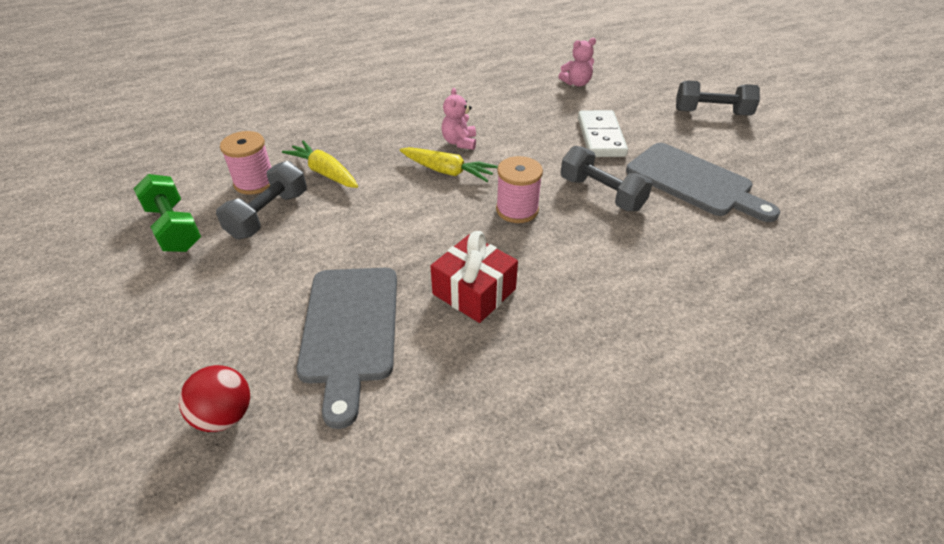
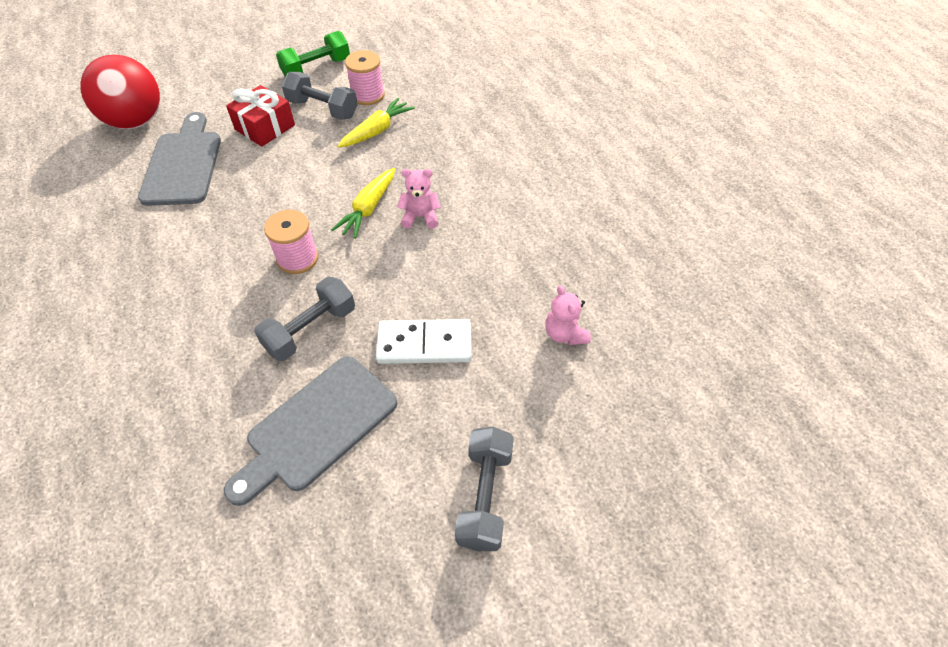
camera: 90 degrees right, 10 degrees up
(225, 415) = (136, 121): red ball -> red ball, size x1.84
(350, 330) = (183, 164): grey cutting board -> grey cutting board turned 90 degrees clockwise
(474, 291) = (199, 228): red gift -> red gift (265, 127)

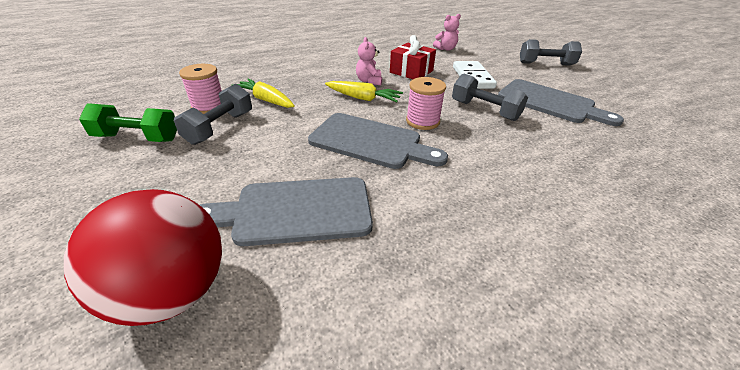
camera: 95 degrees left, 15 degrees down
(265, 127) = (239, 159): red gift -> red gift (411, 71)
(266, 210) = (370, 142): none -> grey cutting board
(316, 68) = (137, 138): green dumbbell -> green dumbbell turned 45 degrees counterclockwise

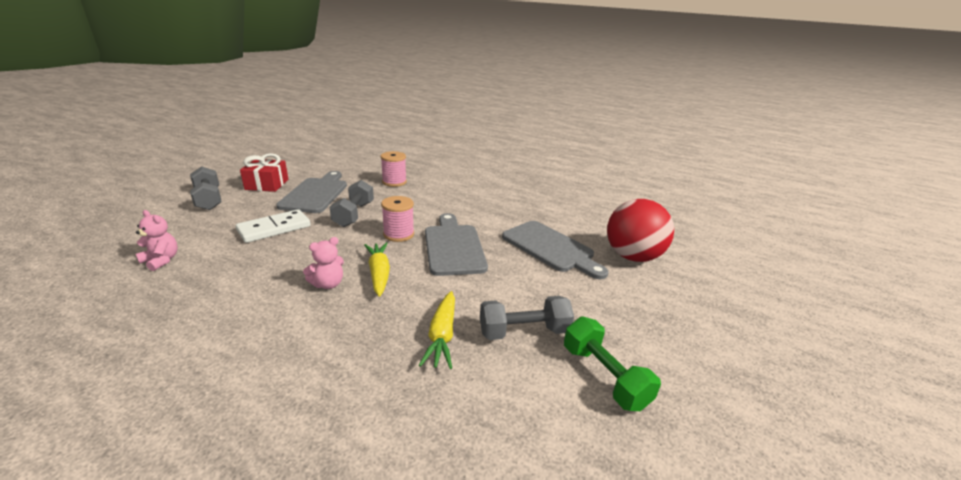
camera: 125 degrees left, 10 degrees down
(209, 107) = (501, 372): pink spool -> pink spool (394, 182)
(411, 71) = (276, 265): red gift -> red gift (267, 184)

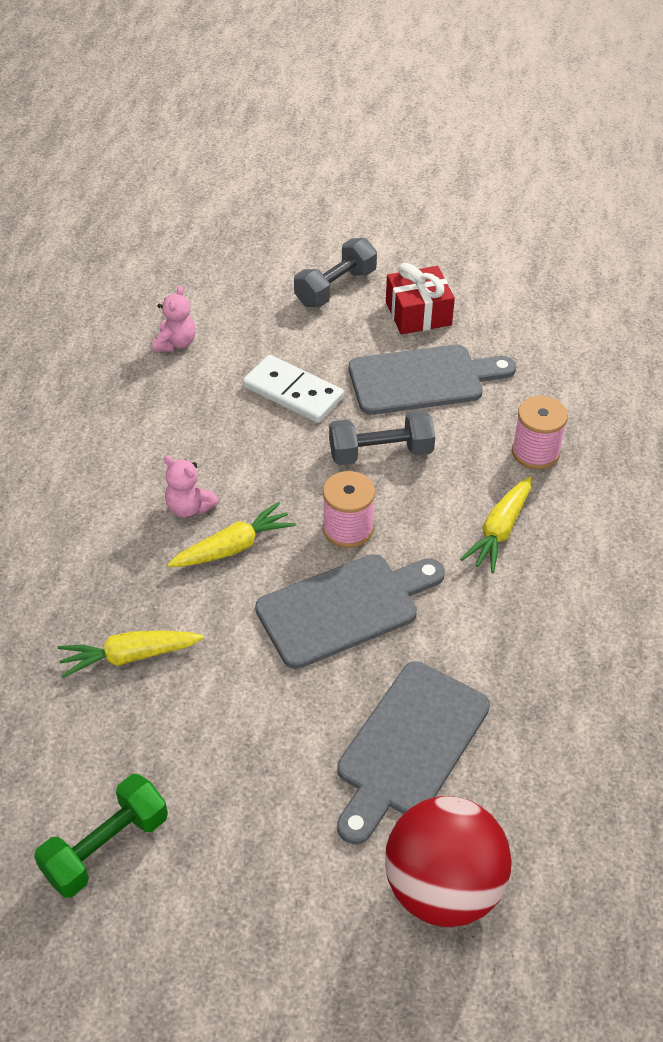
camera: 75 degrees right, 20 degrees up
(434, 199) = (499, 531): none -> yellow carrot
(523, 332) = (165, 743): grey dumbbell -> none

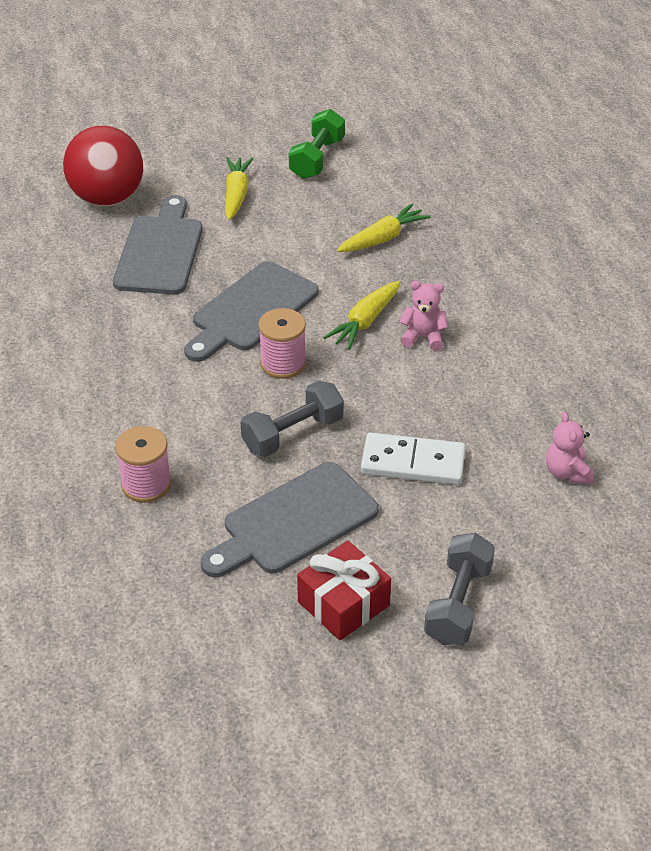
camera: 155 degrees right, 5 degrees down
(499, 531) = (153, 403): yellow carrot -> yellow carrot (236, 195)

